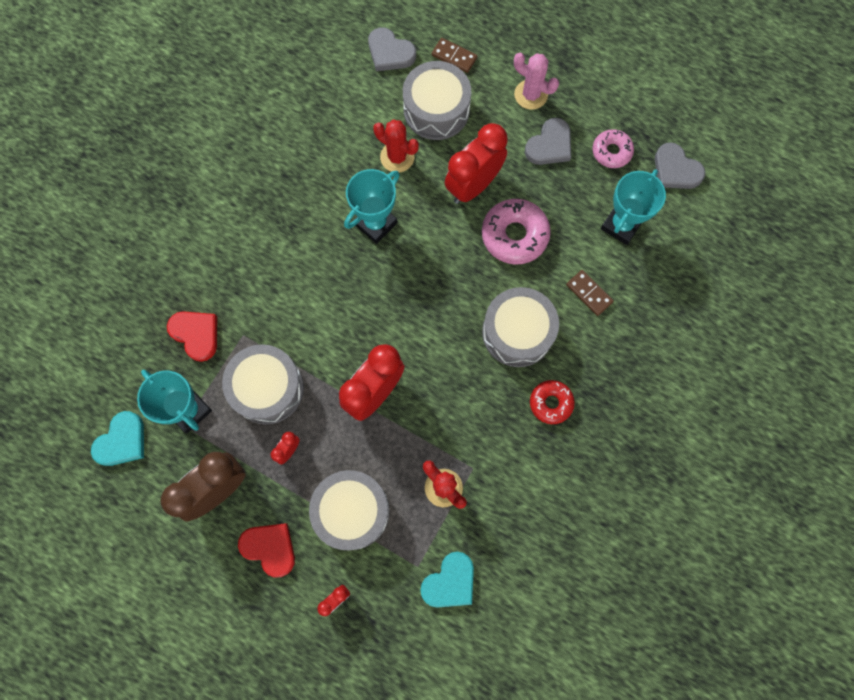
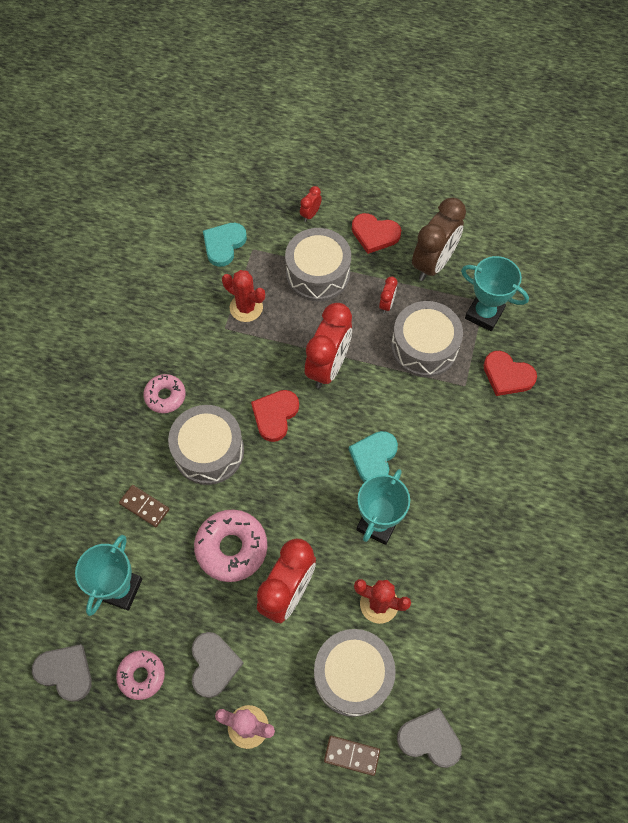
camera: 165 degrees right, 10 degrees down
(122, 441) = (528, 278): turquoise heart -> turquoise heart (374, 458)
(443, 353) = (275, 415): none -> red heart
(549, 145) = (213, 665): grey heart -> grey heart turned 150 degrees clockwise
(551, 403) = (165, 396): red donut -> pink donut

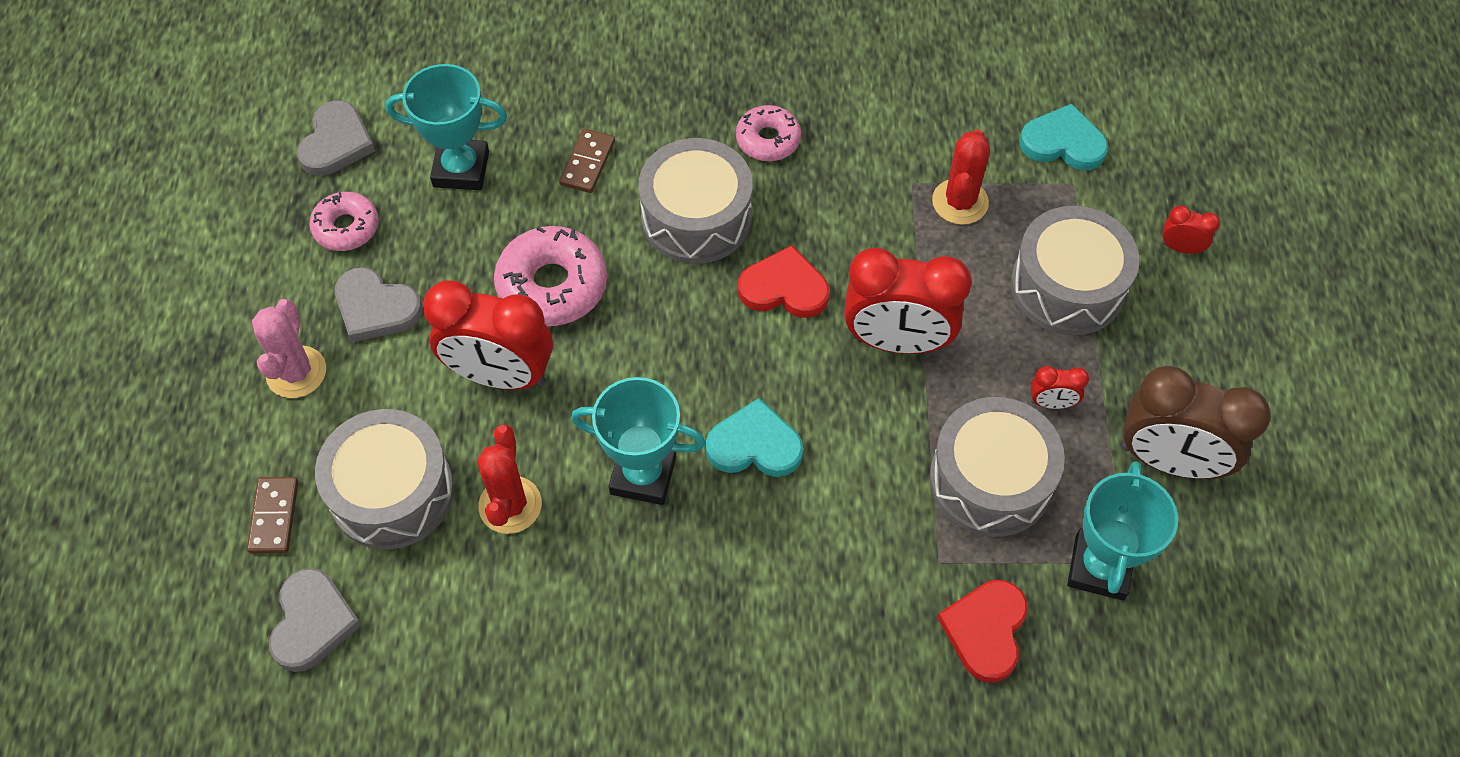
camera: 75 degrees right, 5 degrees down
(213, 665) = (376, 308): grey heart -> grey heart turned 45 degrees clockwise
(374, 234) = (1187, 354): red heart -> none

